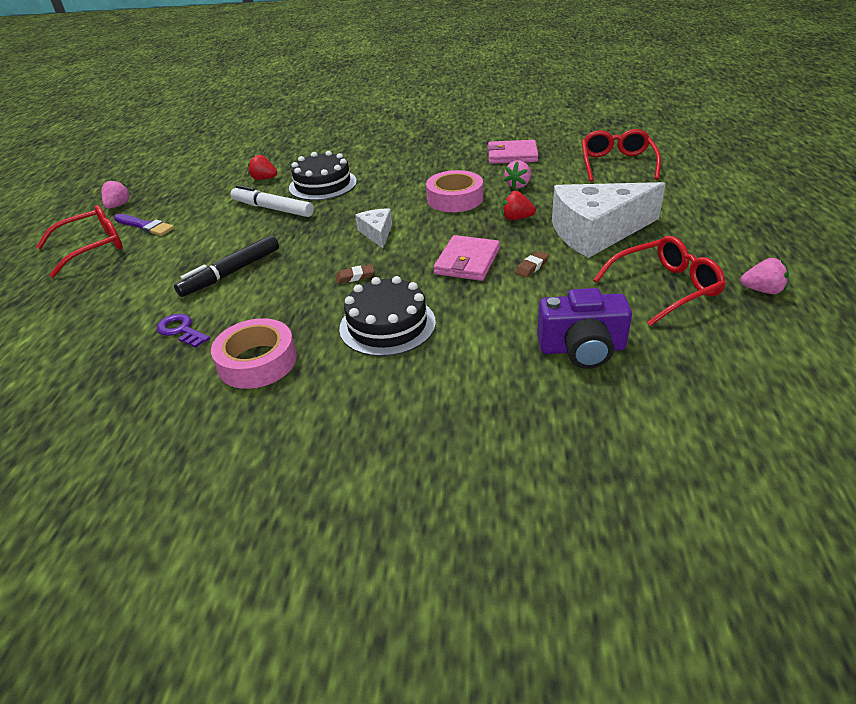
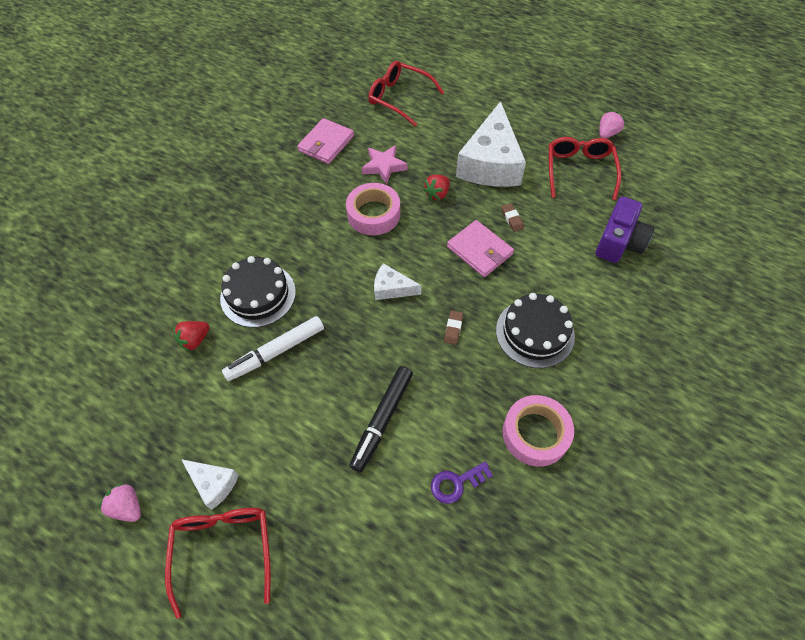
camera: 65 degrees left, 20 degrees up
(145, 226) = (213, 483): purple brush -> white cheese
(231, 273) = (382, 420): black marker -> black marker turned 45 degrees clockwise
(518, 185) = (384, 166): pink strawberry -> pink star

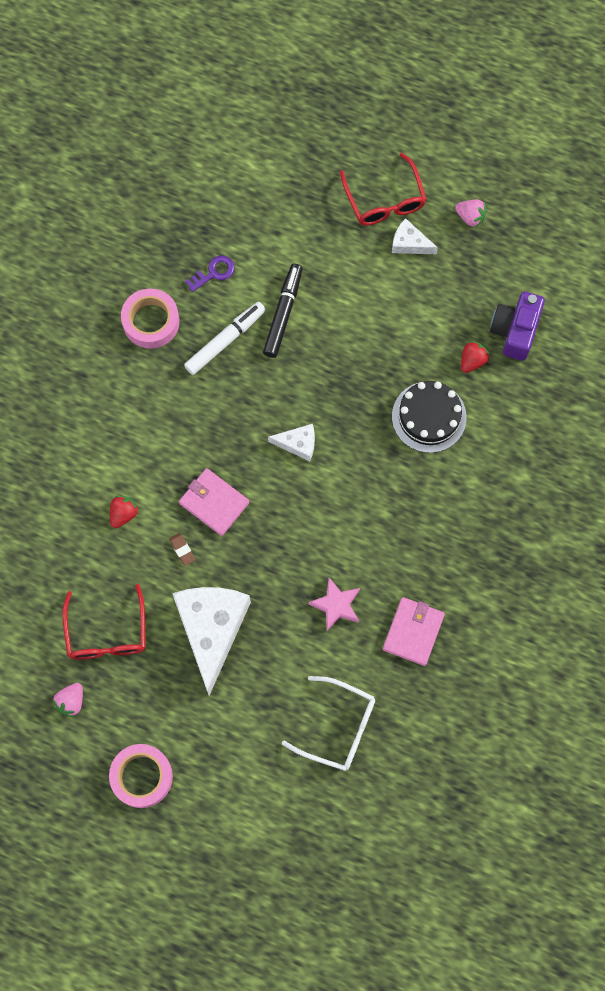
camera: 170 degrees right, 15 degrees up
(276, 352) = (393, 360): white marker -> white marker (225, 341)
(373, 214) = (334, 533): pink tape -> pink tape (141, 776)
(399, 98) = (338, 727): red glasses -> white glasses
(437, 194) = (268, 573): red strawberry -> red strawberry (123, 514)
(453, 329) = (232, 409): brown eraser -> none
(535, 333) = (154, 416): black cake -> none
(619, 242) = (67, 536): purple camera -> purple camera (515, 331)

